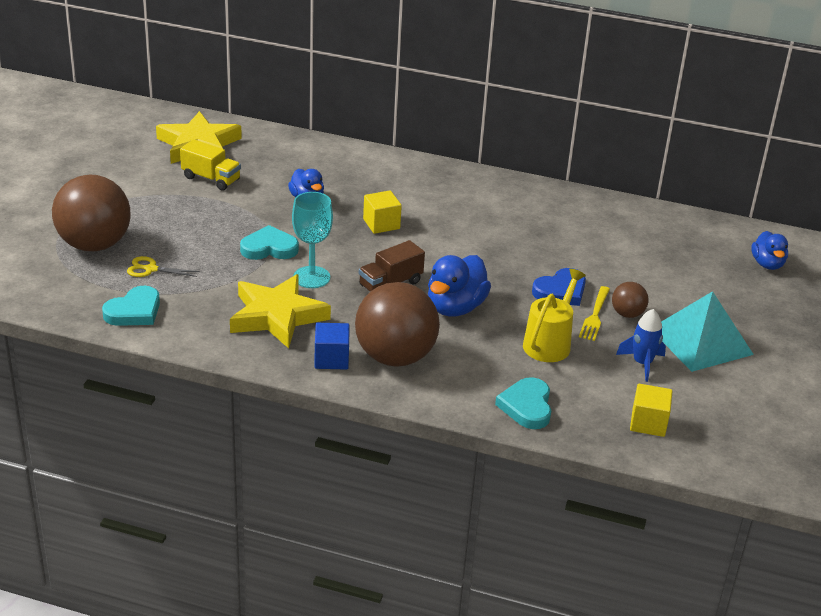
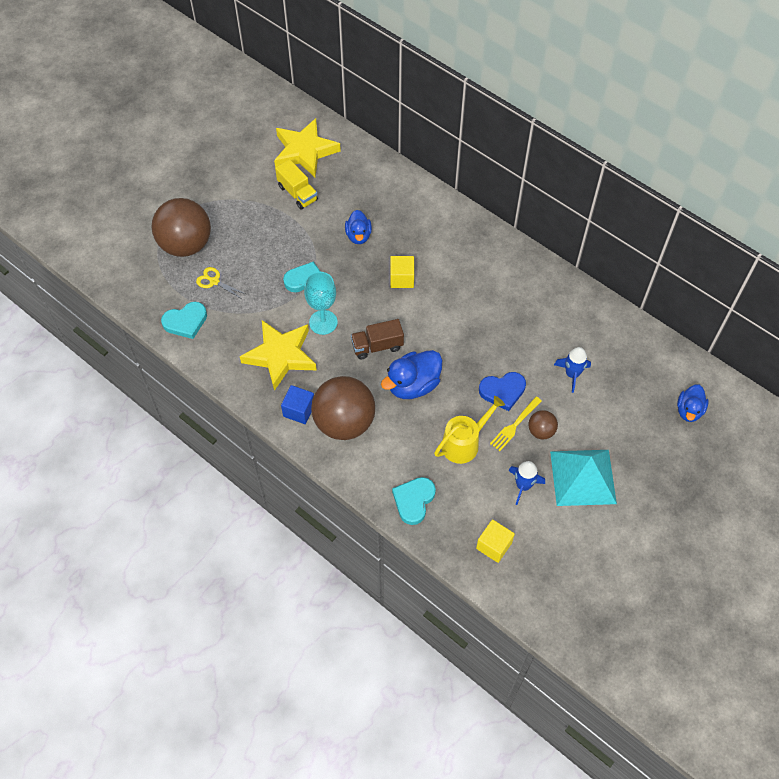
camera: 25 degrees right, 25 degrees up
(625, 262) = (572, 374): none -> blue rocket

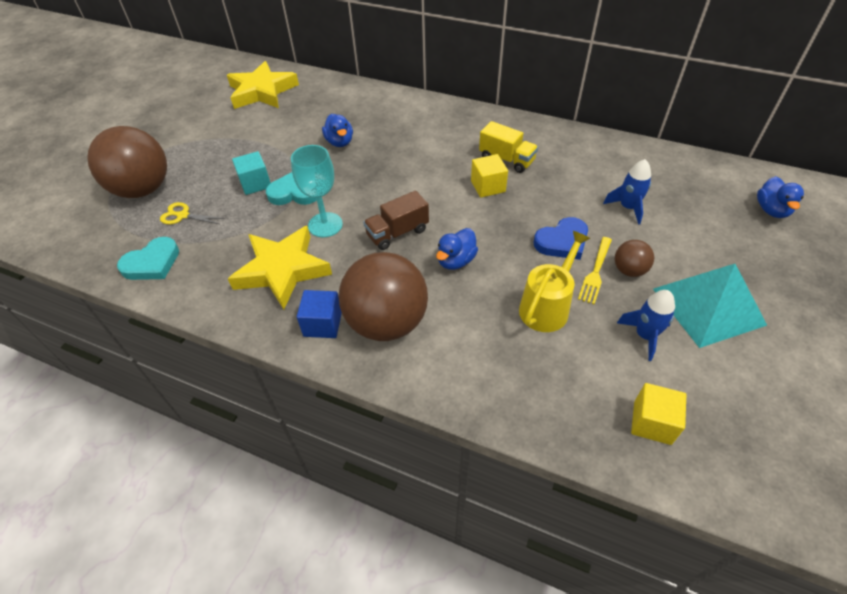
camera: 15 degrees left, 10 degrees down
(277, 263) = (255, 183): none -> turquoise cube
(297, 193) = (263, 123): yellow truck -> yellow truck (506, 159)
(402, 278) = (400, 167): yellow cube -> yellow cube (488, 186)
(413, 385) = (456, 261): blue duck -> blue duck, size x0.64
(413, 501) = (516, 394): turquoise heart -> none

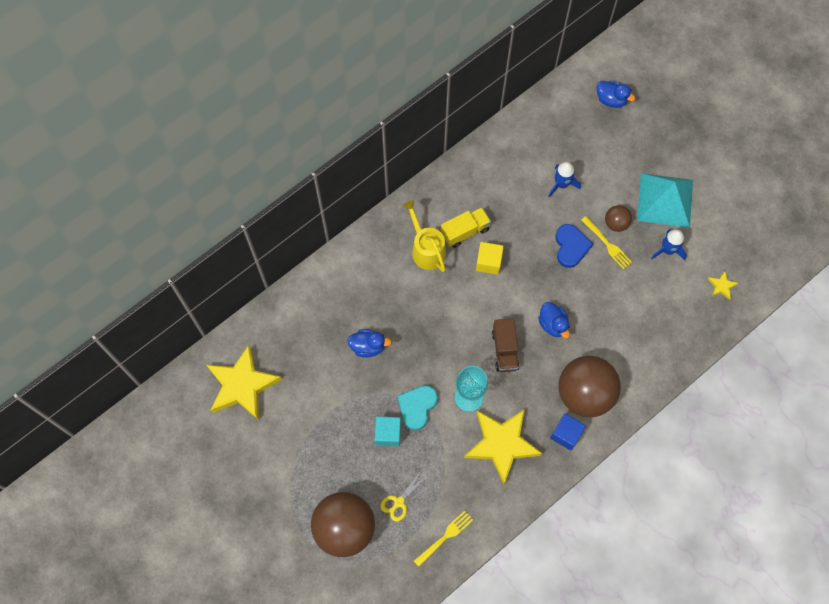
camera: 65 degrees left, 20 degrees up
(152, 263) = (445, 537): turquoise heart -> yellow fork
(546, 307) = (620, 291): yellow watering can -> yellow watering can (426, 249)
(652, 422) = (721, 286): yellow cube -> yellow star

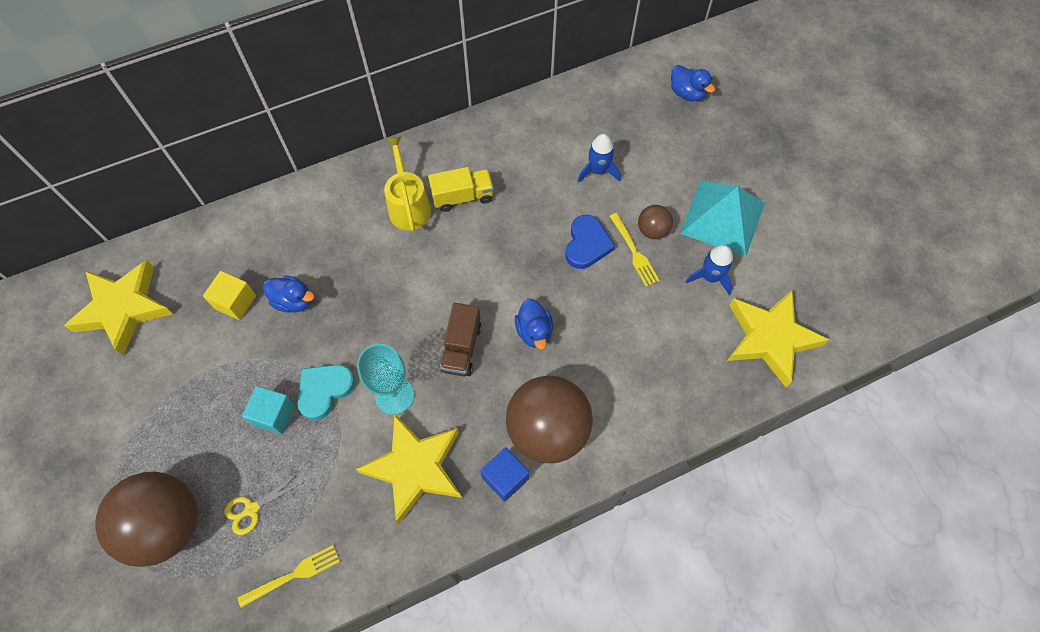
camera: 15 degrees right, 5 degrees down
(488, 262) = (478, 238): yellow cube -> yellow cube (235, 302)
(721, 286) = (770, 338): yellow star -> yellow star, size x2.46

